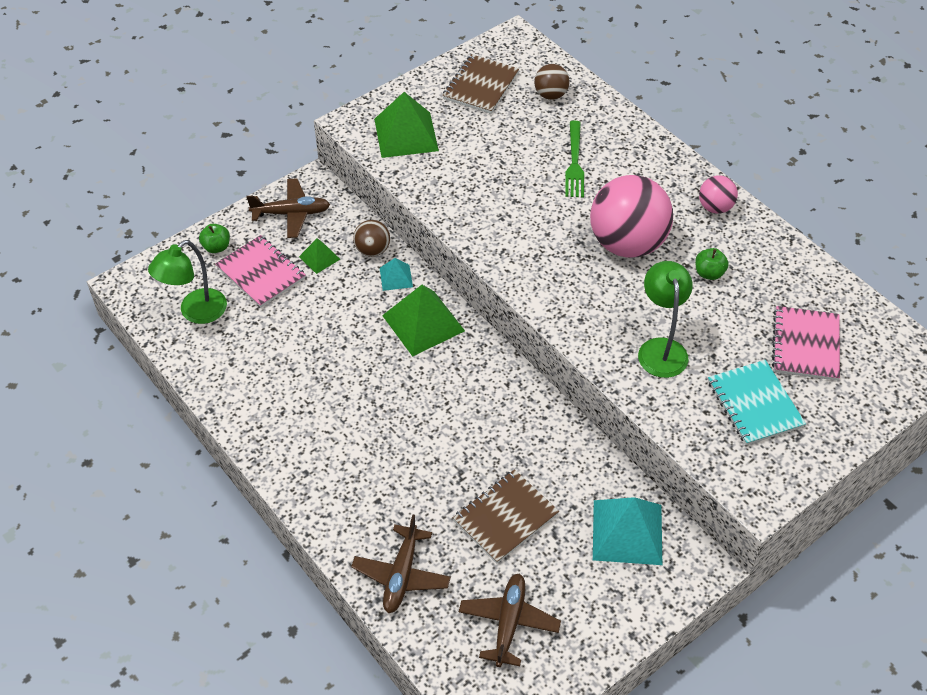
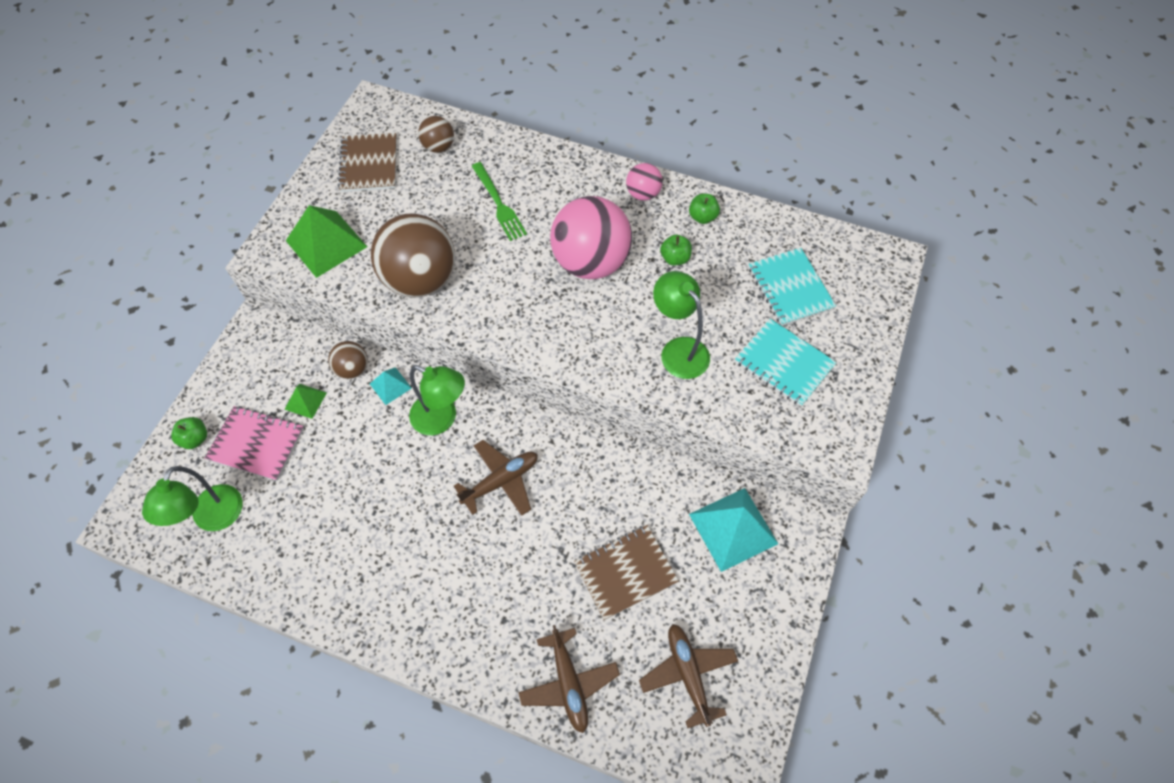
camera: 30 degrees left, 10 degrees up
(291, 213) = (251, 368): brown plane -> brown plane (501, 481)
(423, 323) = (442, 419): green pyramid -> green lamp
(467, 195) = (420, 280): none -> brown ball
(505, 517) = (625, 572): brown notebook -> brown notebook turned 45 degrees clockwise
(760, 250) = (702, 217): none -> green apple
(805, 345) = (790, 288): pink notebook -> turquoise notebook

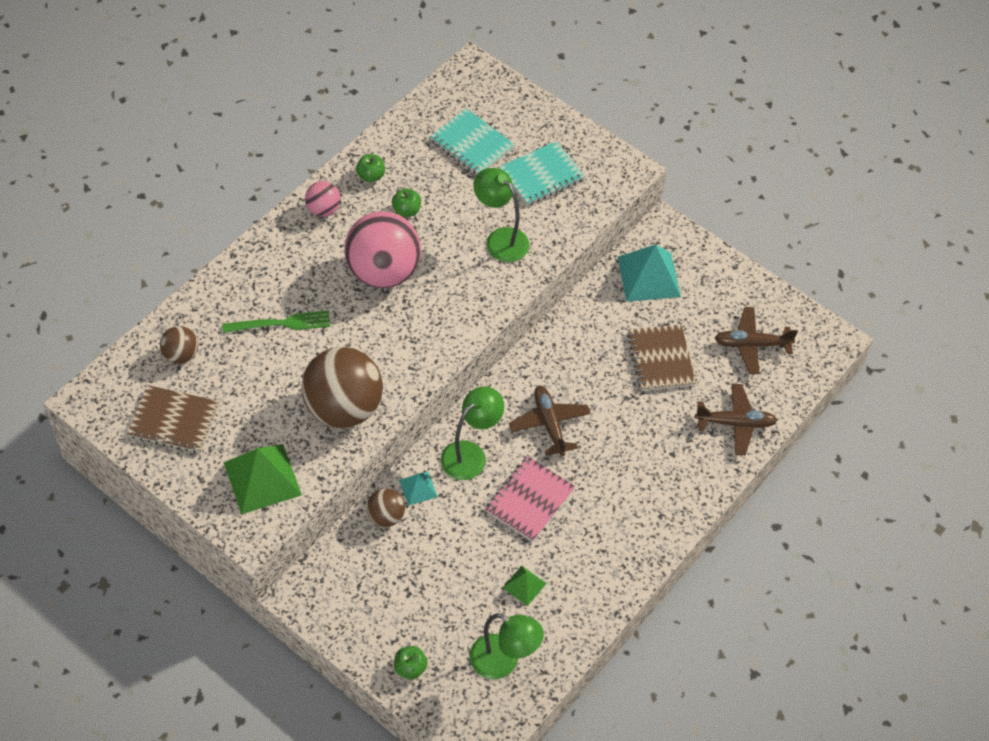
camera: 75 degrees left, 5 degrees down
(256, 444) = (437, 614): pink notebook -> pink notebook (530, 500)
(305, 400) = (405, 563): green pyramid -> green pyramid (524, 585)
(678, 350) = (500, 239): green lamp -> green lamp turned 60 degrees clockwise
(790, 288) = (472, 144): turquoise notebook -> turquoise notebook turned 45 degrees clockwise

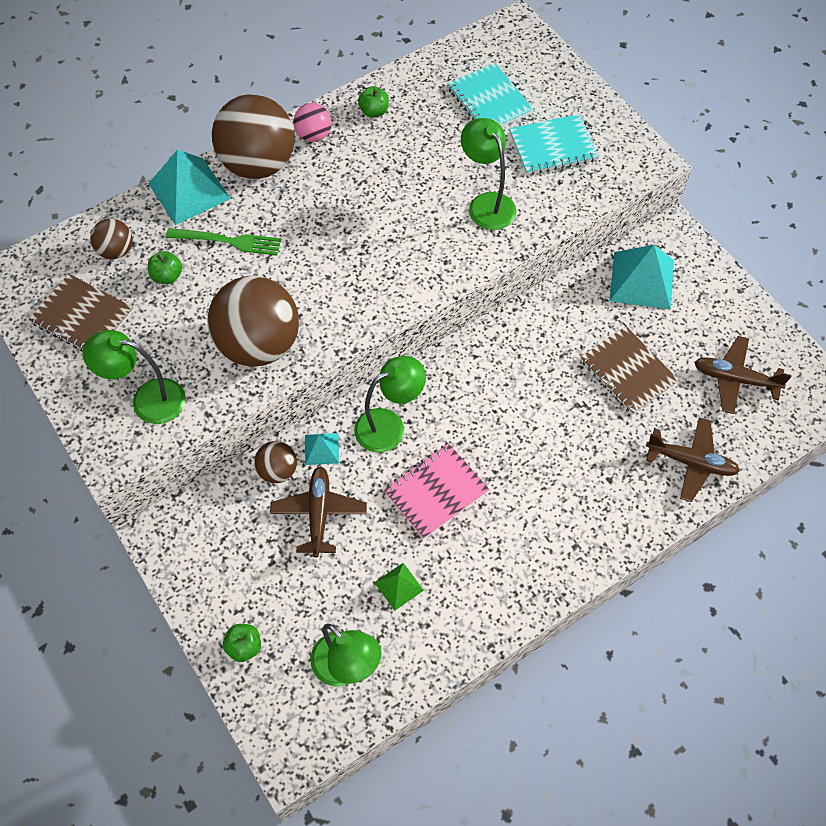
camera: 20 degrees right, 5 degrees up
(227, 285) = (189, 190): none -> turquoise pyramid
(262, 478) = (147, 400): green pyramid -> green lamp
(282, 247) = (258, 164): none -> brown ball
(383, 272) = (352, 211): pink ball -> none
(406, 210) = (398, 154): green apple -> green apple (167, 276)
(549, 424) = (484, 413): brown plane -> brown plane (319, 513)
(661, 359) = (628, 371): brown notebook -> brown notebook turned 45 degrees counterclockwise

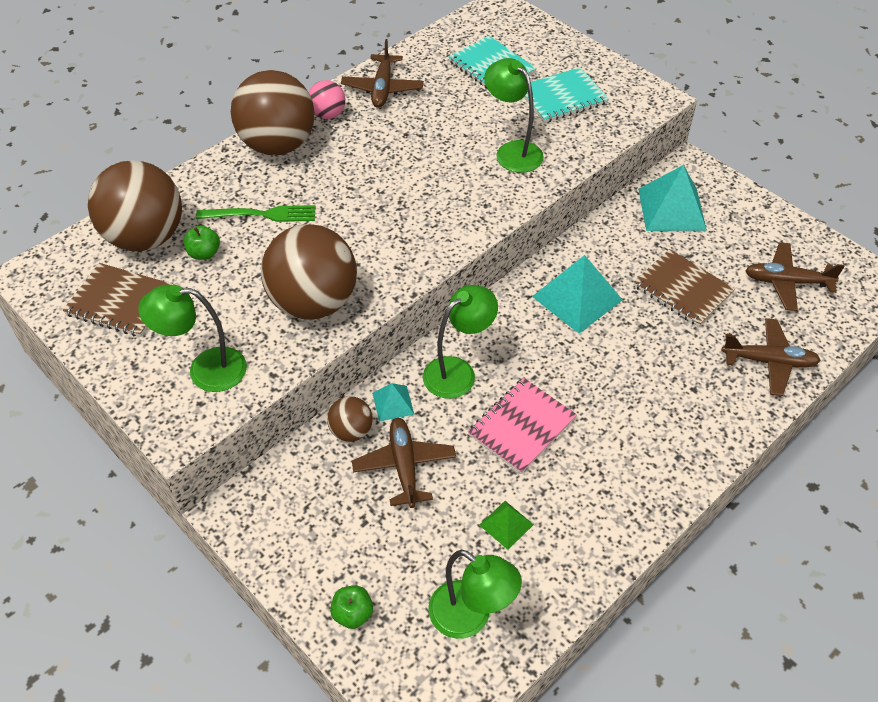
camera: 10 degrees left, 10 degrees down
(116, 251) = (146, 237): brown ball -> brown ball, size x2.09
(189, 190) = (212, 175): turquoise pyramid -> turquoise pyramid (577, 298)
(374, 111) = (382, 88): green apple -> brown plane

